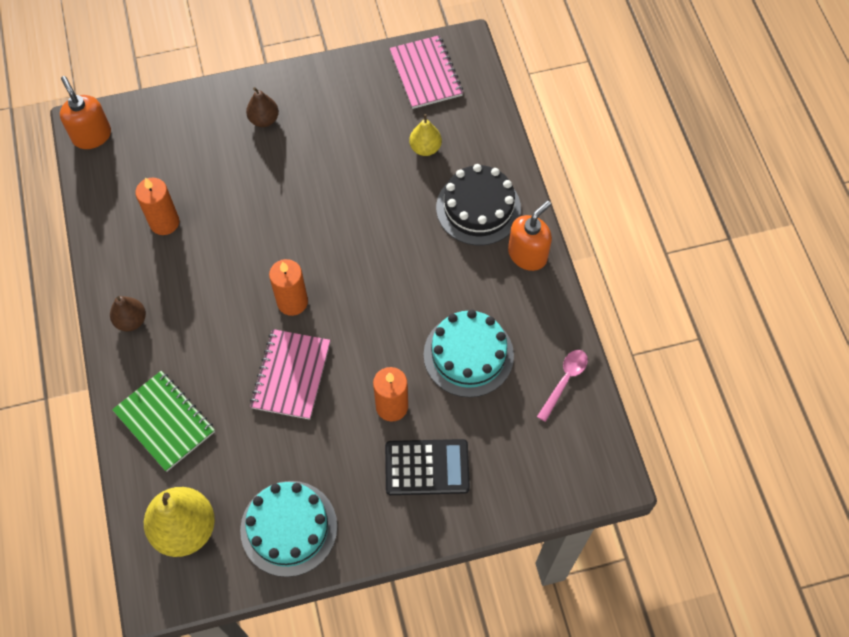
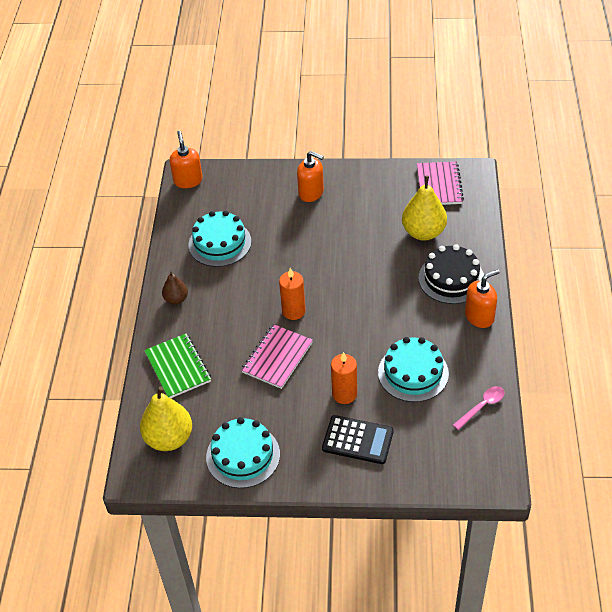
camera: 20 degrees right, 15 degrees down
(164, 222) = (220, 243): orange candle -> turquoise cake
(264, 120) = (311, 193): brown pear -> orange soap dispenser
(425, 148) = (423, 232): yellow pear -> yellow pear, size x1.80

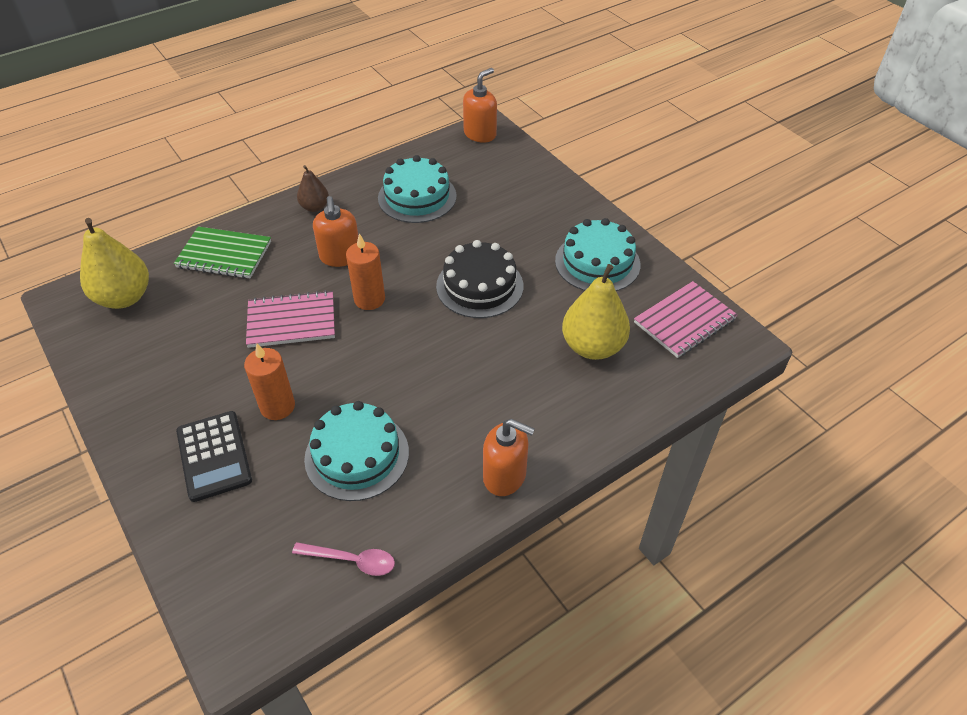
camera: 50 degrees right, 0 degrees up
(178, 367) = (224, 255): green notebook -> green notebook turned 75 degrees clockwise
(243, 455) = (132, 366): turquoise cake -> turquoise cake (597, 262)
(311, 193) = (555, 223): orange soap dispenser -> orange soap dispenser (340, 256)
(451, 278) = (543, 413): black cake -> black cake (479, 286)

